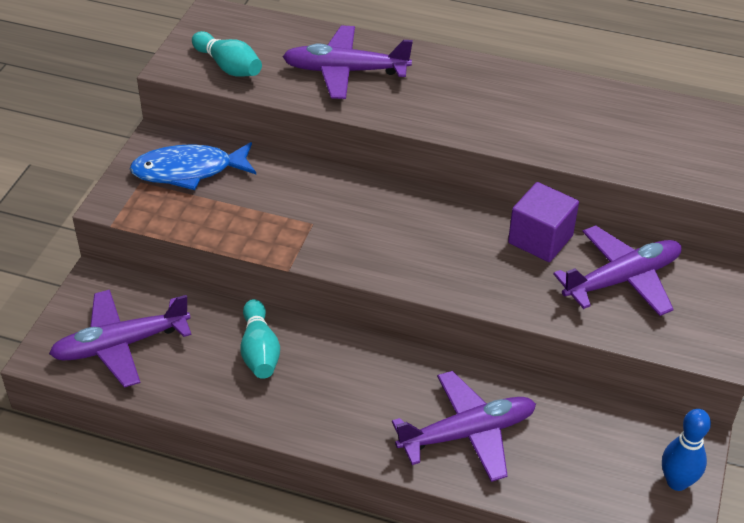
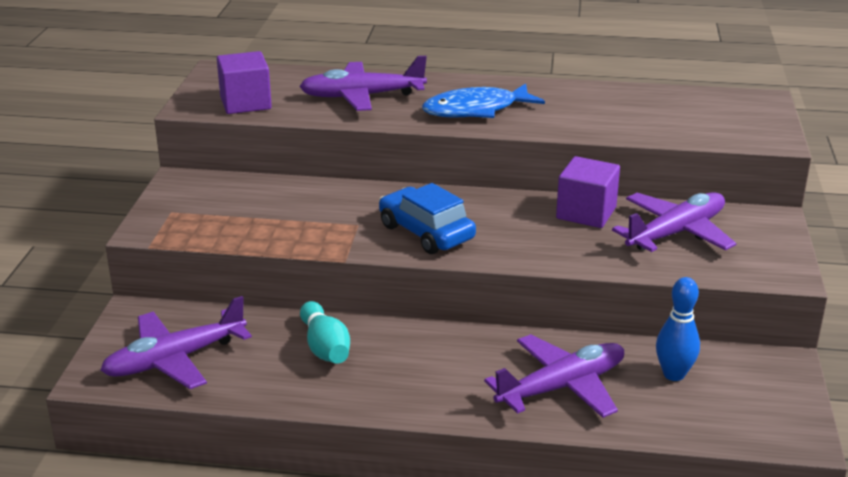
camera: 10 degrees left, 15 degrees down
(188, 171) = (219, 199): blue fish -> blue fish (476, 110)
(228, 66) = (245, 103): turquoise bowling pin -> purple cube
(375, 243) = (426, 232): none -> blue car
(677, 482) = (784, 399): blue bowling pin -> blue bowling pin (674, 374)

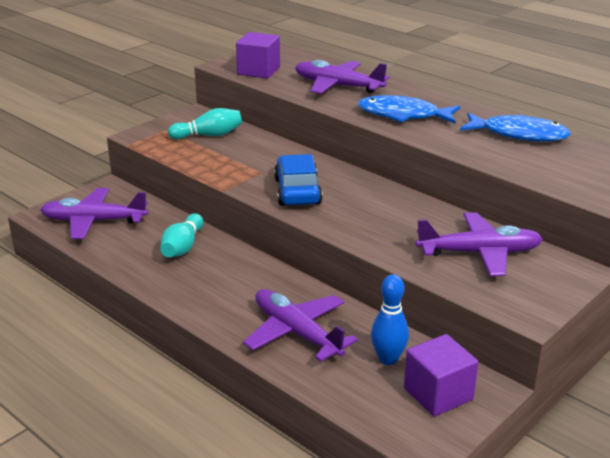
camera: 35 degrees right, 0 degrees up
(236, 202) = (209, 135): none -> turquoise bowling pin
(562, 387) = (296, 332): purple plane -> purple plane turned 135 degrees counterclockwise
(586, 213) = (429, 216): purple cube -> purple cube (438, 394)
(609, 98) = (519, 134): none -> blue fish

